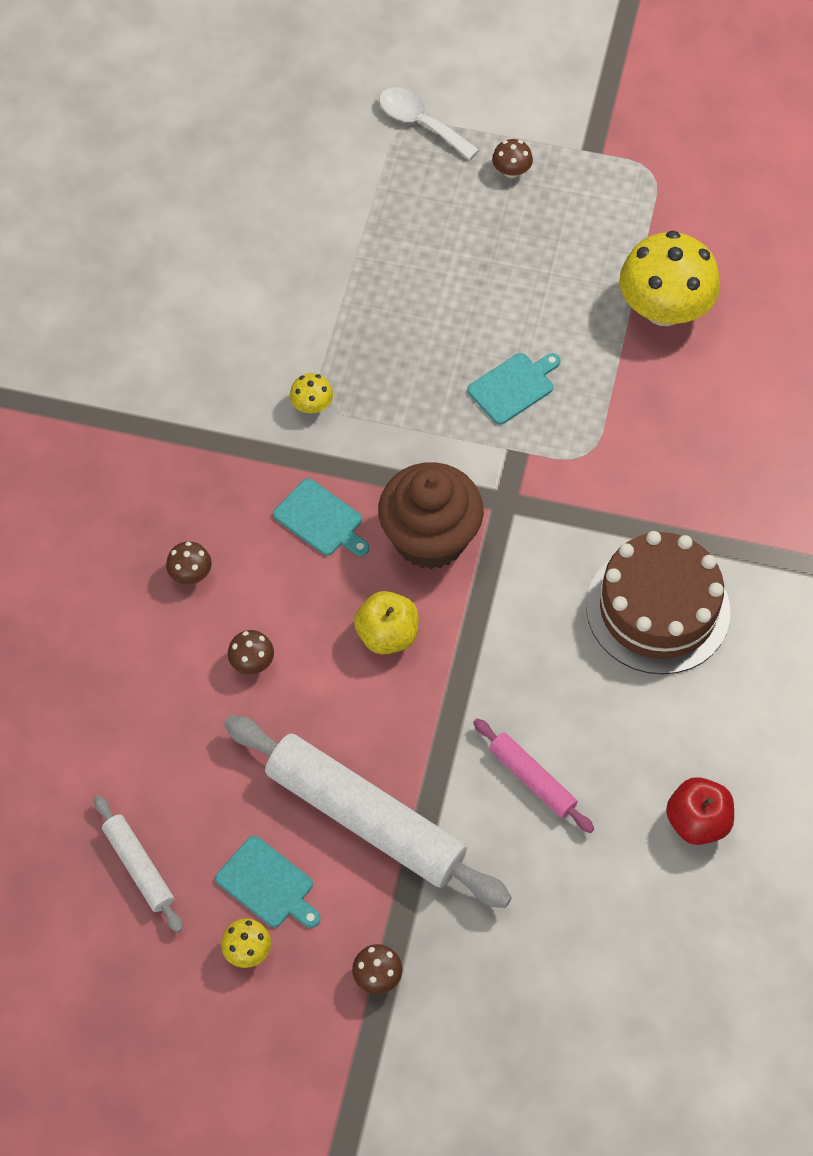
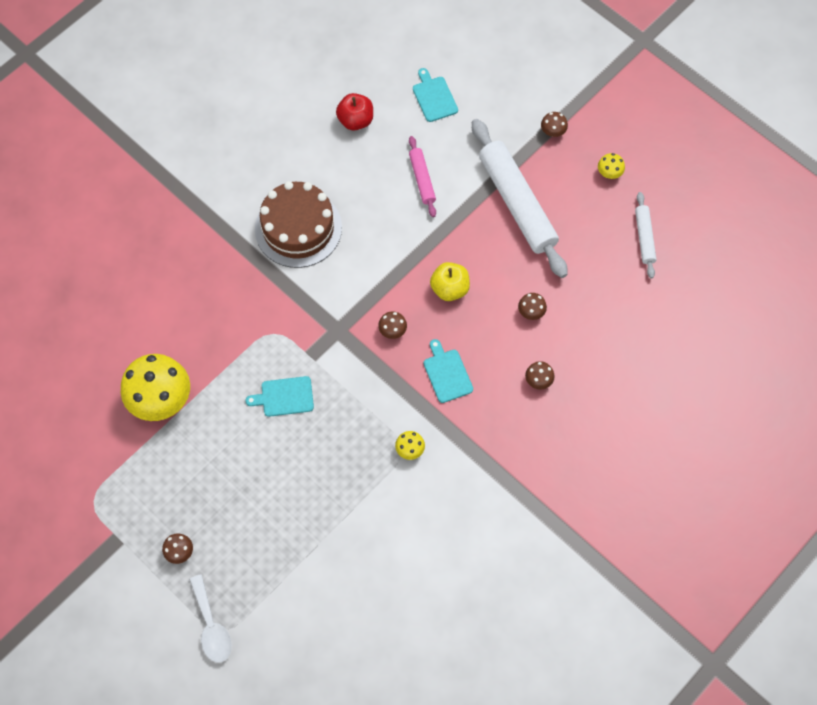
camera: 150 degrees left, 5 degrees up
(267, 884) = (583, 197): turquoise cutting board -> turquoise cutting board (434, 97)
(430, 538) = (392, 330): brown cupcake -> brown mushroom

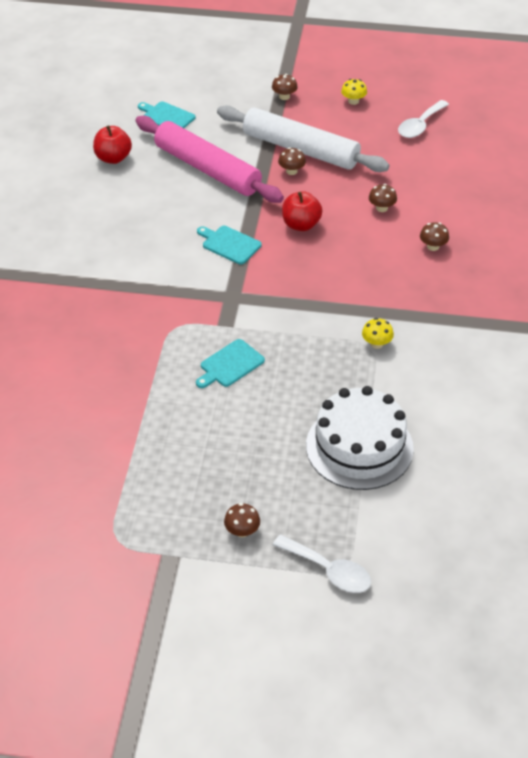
camera: 35 degrees left, 20 degrees down
(160, 399) = (113, 426): yellow mushroom -> none
(298, 228) = (130, 247): brown cake -> none
(317, 536) = (359, 447): none -> white cake
(392, 330) = (280, 274): brown mushroom -> brown mushroom (291, 171)
(422, 179) = (207, 169): pink rolling pin -> pink rolling pin, size x2.06
(447, 374) = (355, 279): turquoise cutting board -> turquoise cutting board (229, 244)
(449, 289) = (301, 225): yellow apple -> red apple
(644, 237) = (420, 125): white rolling pin -> white spoon

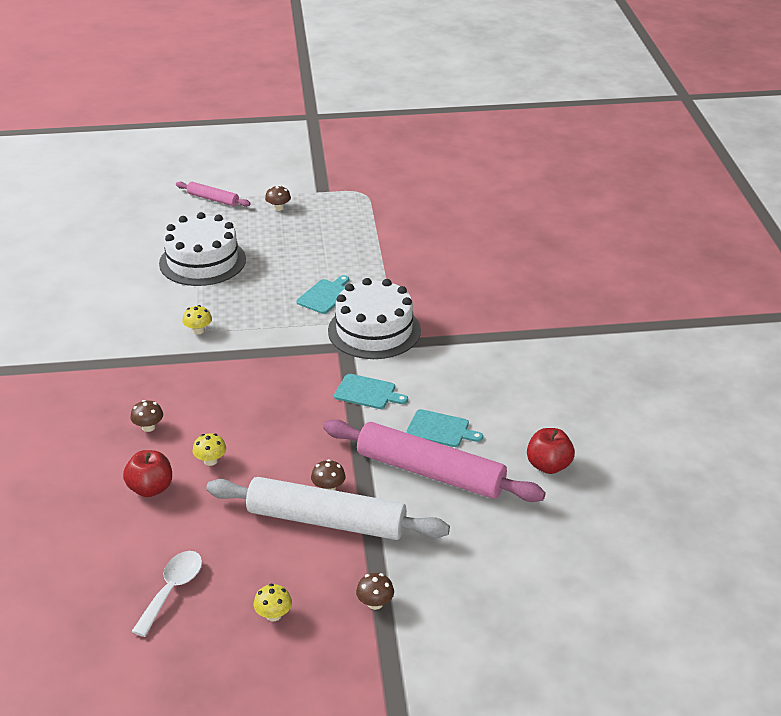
camera: 165 degrees right, 10 degrees down
(167, 117) = (519, 537): turquoise cutting board -> turquoise cutting board (440, 429)
(196, 309) = (374, 330): none -> white cake
(301, 225) = (298, 425): red apple -> red apple (150, 488)
(329, 571) = (213, 199): white spoon -> pink rolling pin
(381, 208) = (210, 461): brown mushroom -> yellow mushroom

